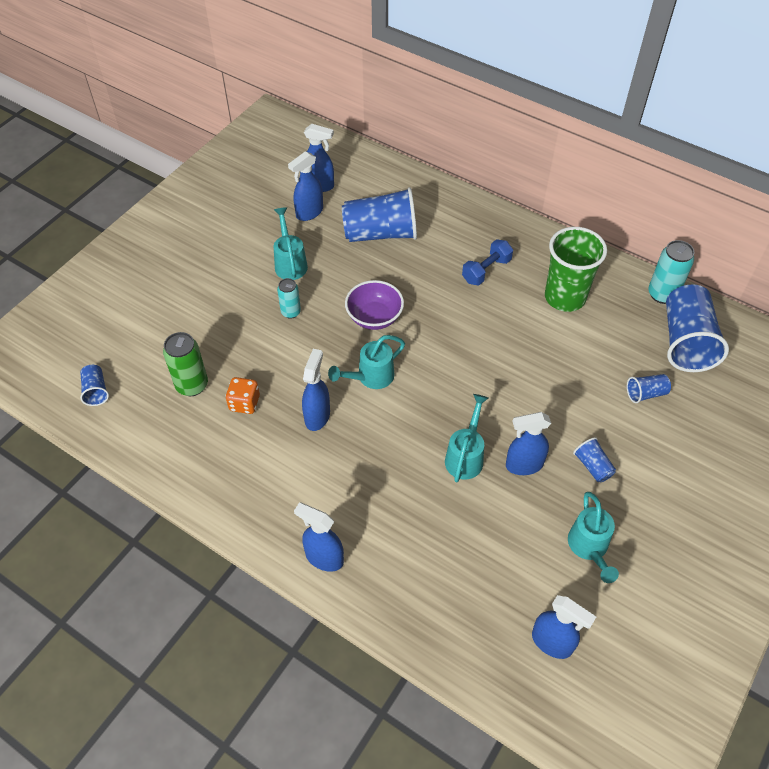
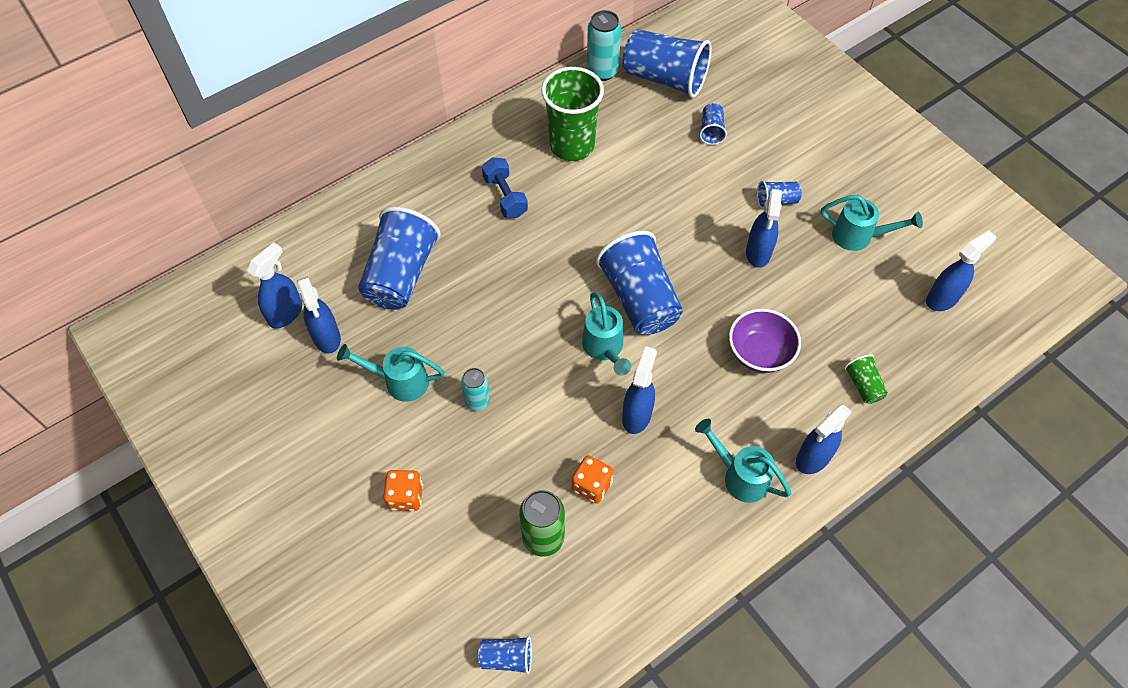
camera: 70 degrees left, 5 degrees up
(200, 296) = (406, 497): none -> orange dice
(317, 416) = (637, 415): blue spray bottle -> blue spray bottle turned 75 degrees clockwise
(374, 317) = (523, 319): purple bowl -> purple bowl (759, 353)
(416, 585) = (863, 385): none -> green cup
(430, 388) = (639, 299): none -> blue cup
(465, 456) = (733, 296): turquoise watering can -> turquoise watering can (740, 476)

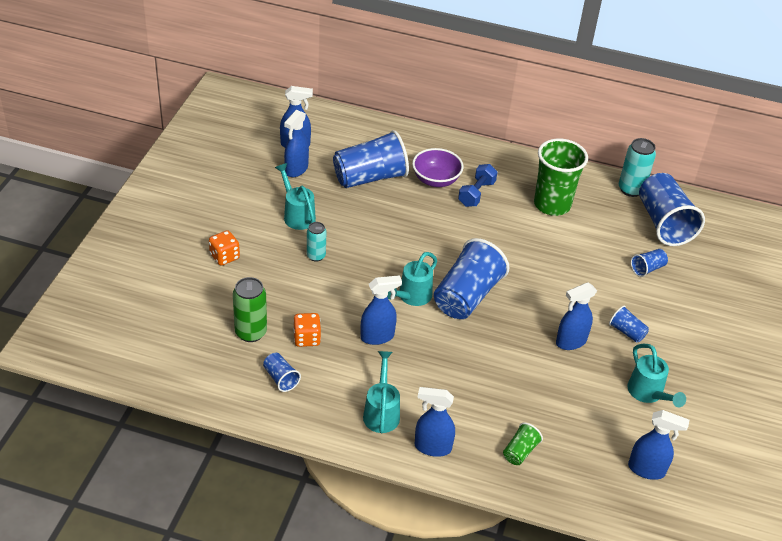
camera: 50 degrees right, 15 degrees down
(507, 658) = (160, 354): blue cup -> blue cup (281, 378)
(759, 353) = (488, 380): purple bowl -> purple bowl (436, 180)

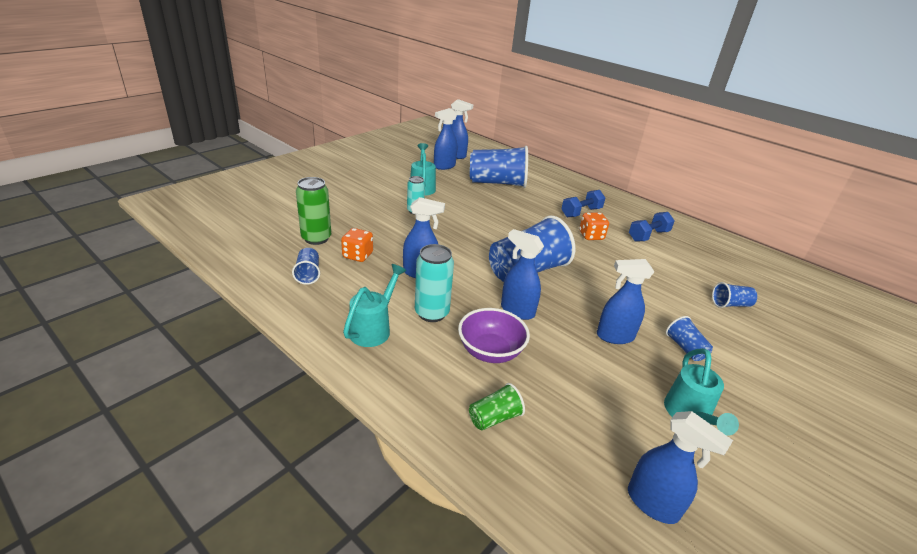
camera: 25 degrees right, 10 degrees down
(224, 257) = (344, 193): orange dice -> orange dice (591, 236)
(411, 297) = (474, 256): turquoise watering can -> none
(432, 447) = (398, 376): blue spray bottle -> blue spray bottle (517, 311)
(436, 180) = (551, 197): purple bowl -> purple bowl (490, 351)
(552, 204) = (648, 236): green cup -> blue dumbbell
(631, 189) = (733, 246): turquoise can -> turquoise can (431, 313)
(663, 223) = (761, 277): blue cup -> none

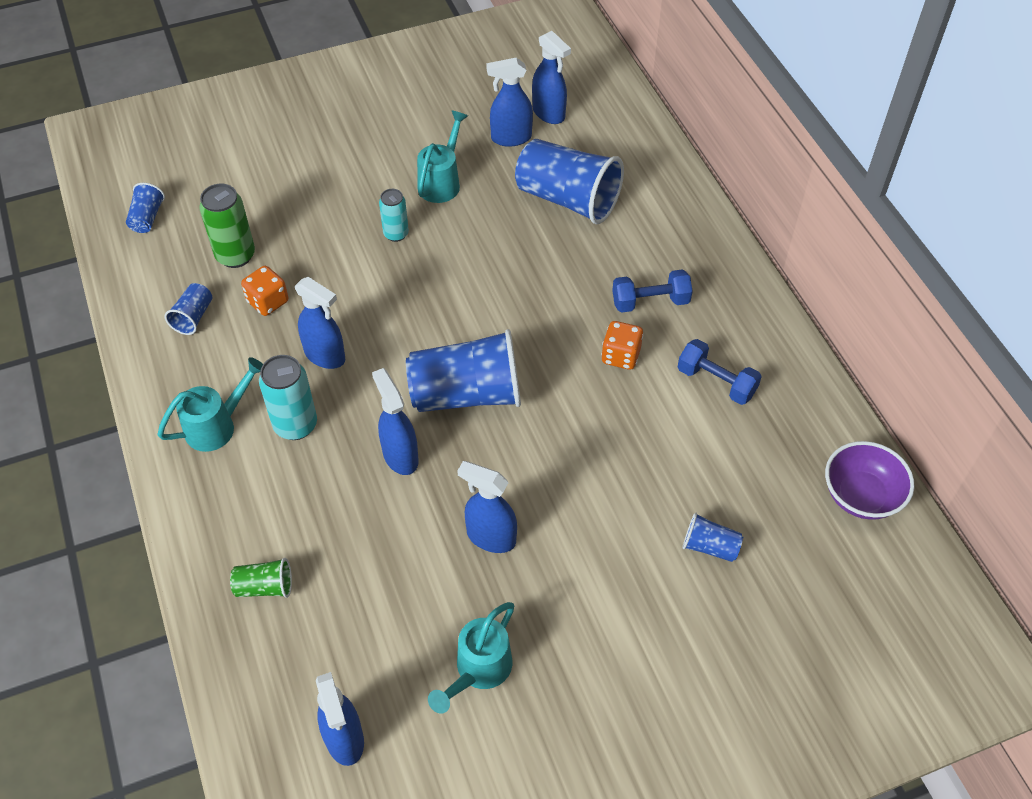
camera: 30 degrees right, 20 degrees up
(490, 351) = (323, 504): purple bowl -> purple bowl (861, 495)
(648, 236) = (716, 382): blue dumbbell -> blue dumbbell turned 45 degrees clockwise
(685, 348) = (567, 587): blue cup -> blue cup (147, 218)

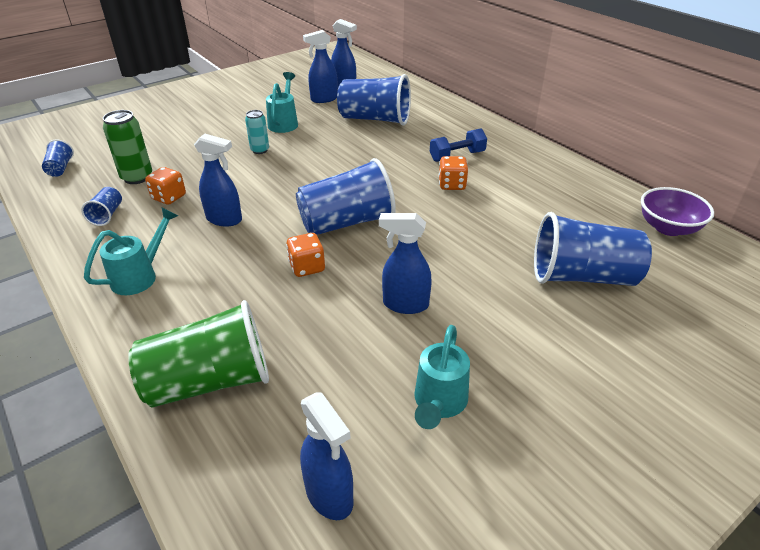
camera: 15 degrees left, 15 degrees down
(264, 587) = (210, 381): green cup -> green cup, size x2.17
(295, 425) = (210, 264): turquoise can -> none
(400, 456) = (307, 267): blue spray bottle -> orange dice
(710, 546) = (582, 276): blue cup -> blue cup, size x2.17
(716, 382) = (527, 187): blue dumbbell -> none

